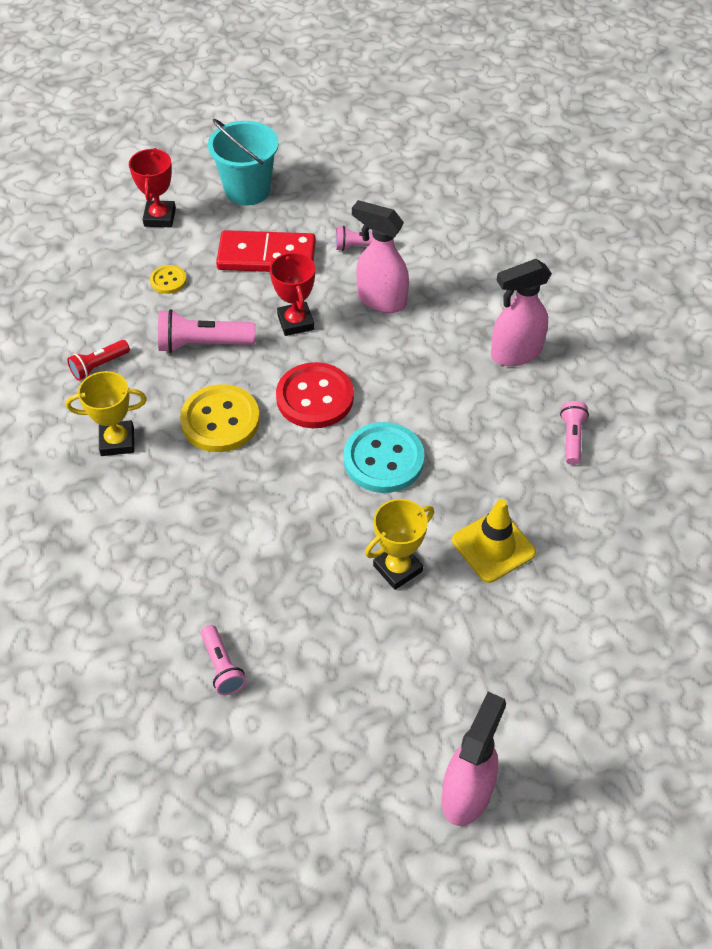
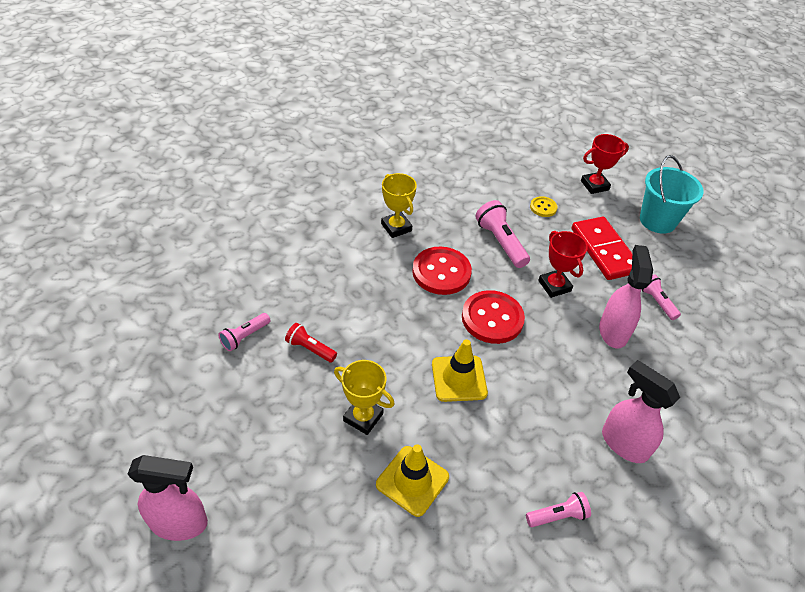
camera: 65 degrees right, 5 degrees down
(99, 366) = (450, 199): red flashlight -> red flashlight (310, 349)
(220, 420) = (441, 272): yellow button -> red button
(295, 322) = (554, 286): red trophy -> red trophy turned 75 degrees counterclockwise
(383, 459) = (459, 378): turquoise button -> yellow traffic cone

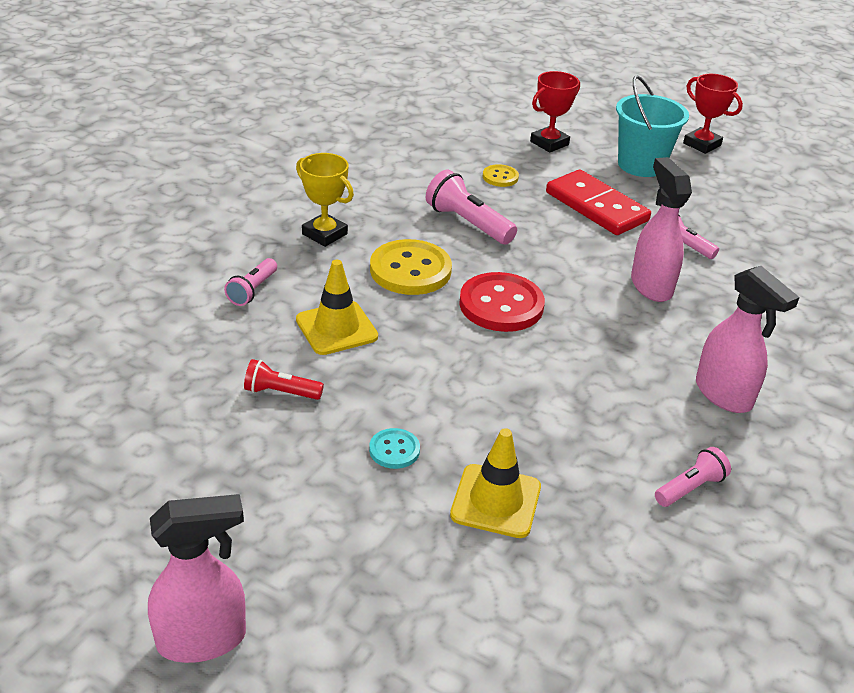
camera: 20 degrees left, 10 degrees down
(245, 336) = (179, 400): pink flashlight -> pink flashlight (252, 290)
(363, 417) = (394, 450): yellow trophy -> turquoise button
(441, 272) = (410, 270): red button -> yellow button
(459, 378) = (494, 378): yellow traffic cone -> yellow traffic cone (336, 328)
(554, 286) = (558, 255): red trophy -> red trophy (702, 144)
(623, 443) = (724, 395): pink spray bottle -> pink spray bottle turned 150 degrees counterclockwise

